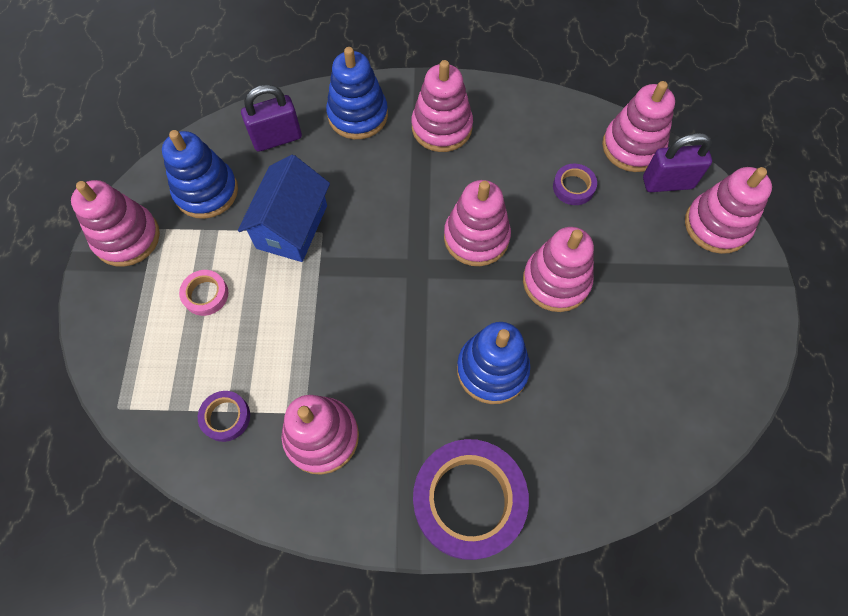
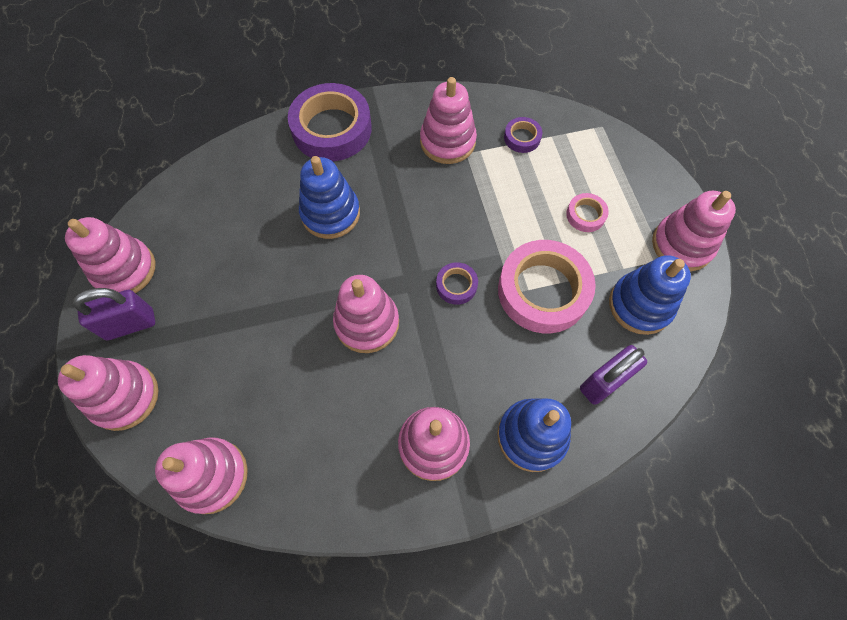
camera: 165 degrees right, 0 degrees up
(292, 226) = (543, 291): blue house -> pink tape
(556, 281) = (285, 299): pink stacking toy -> pink stacking toy (124, 270)
(573, 187) = (276, 404): purple tape -> purple tape (456, 285)
(667, 183) = (173, 436): purple padlock -> purple padlock (130, 324)

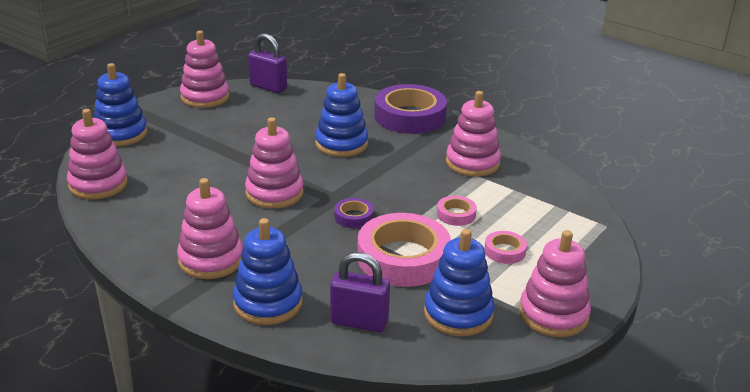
camera: 50 degrees right, 35 degrees down
(124, 397) = (120, 134): pink stacking toy -> blue stacking toy
(130, 324) = (170, 115): purple padlock -> purple padlock (268, 87)
(512, 210) = (456, 214): none -> pink tape
(522, 138) = (529, 192): purple tape -> none

